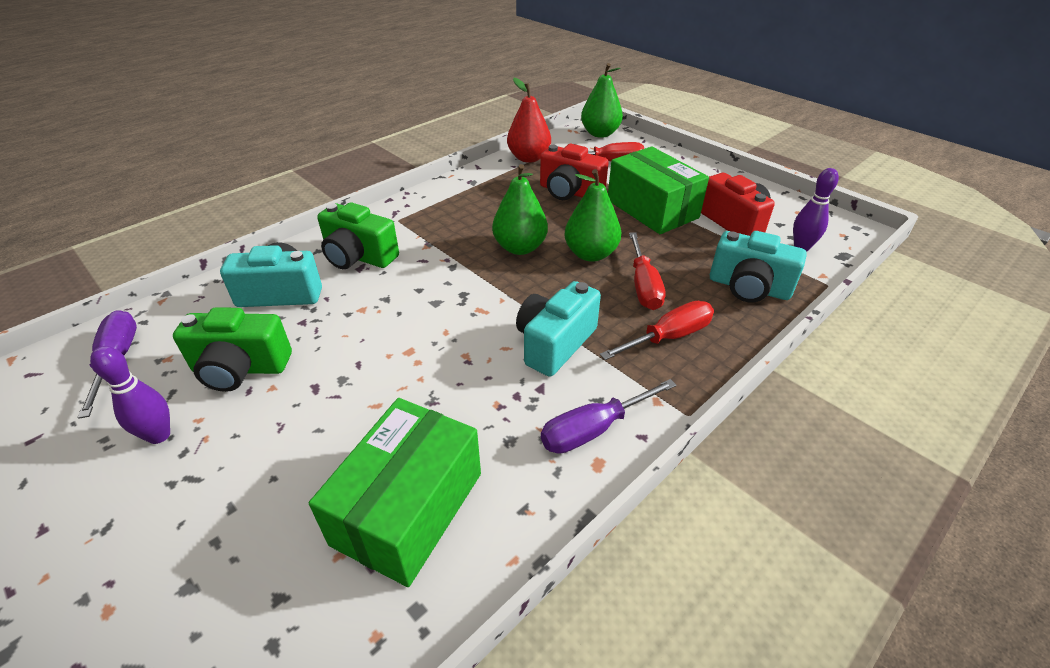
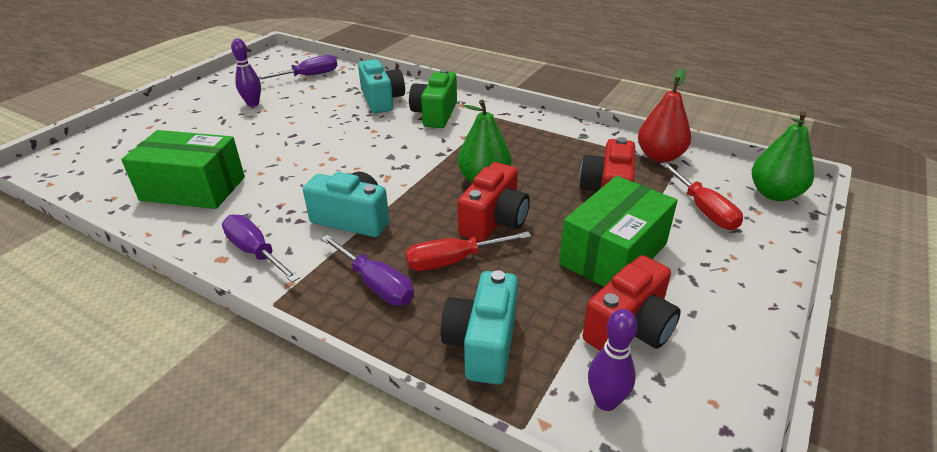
camera: 75 degrees right, 5 degrees down
(240, 368) = (307, 109): green camera -> none
(590, 254) = (494, 221): green pear -> red camera
(668, 337) = (376, 284): red screwdriver -> purple screwdriver

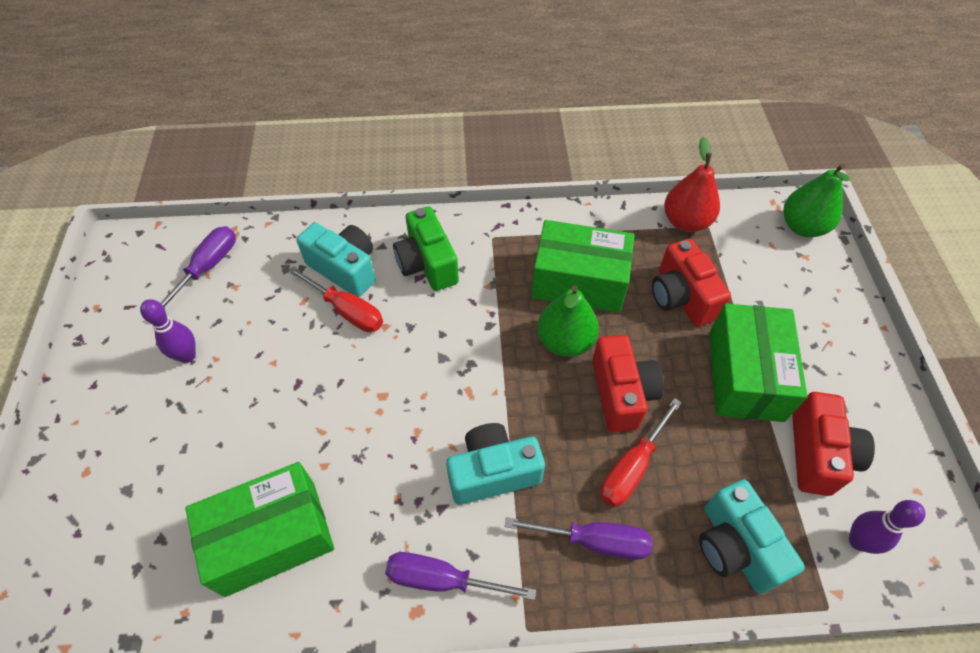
camera: 35 degrees left, 20 degrees up
(532, 156) = (579, 281): none -> green box
(704, 210) = (768, 277): red screwdriver -> red screwdriver (347, 311)

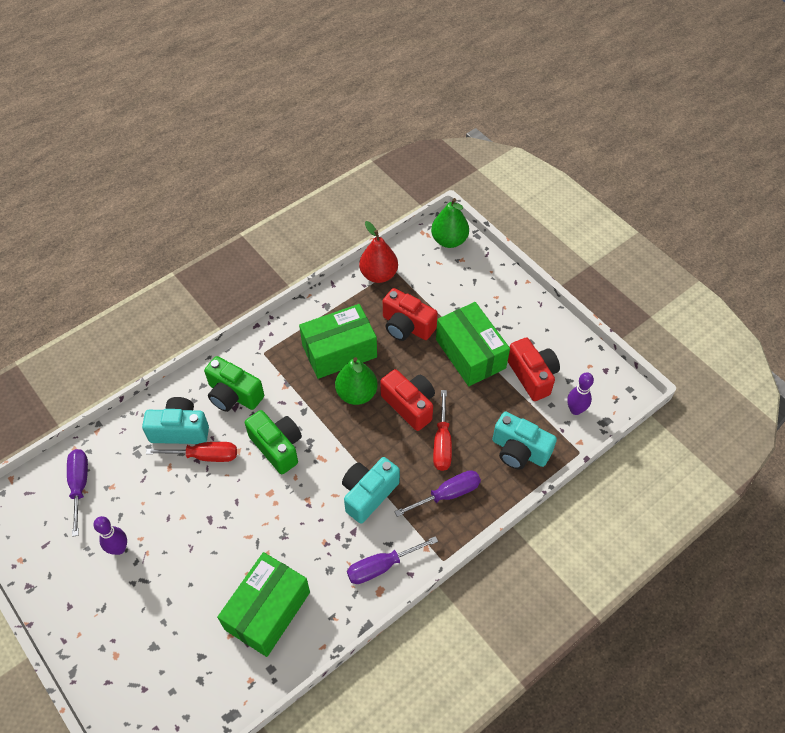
camera: 35 degrees left, 0 degrees up
(430, 348) = (277, 447): none -> green camera

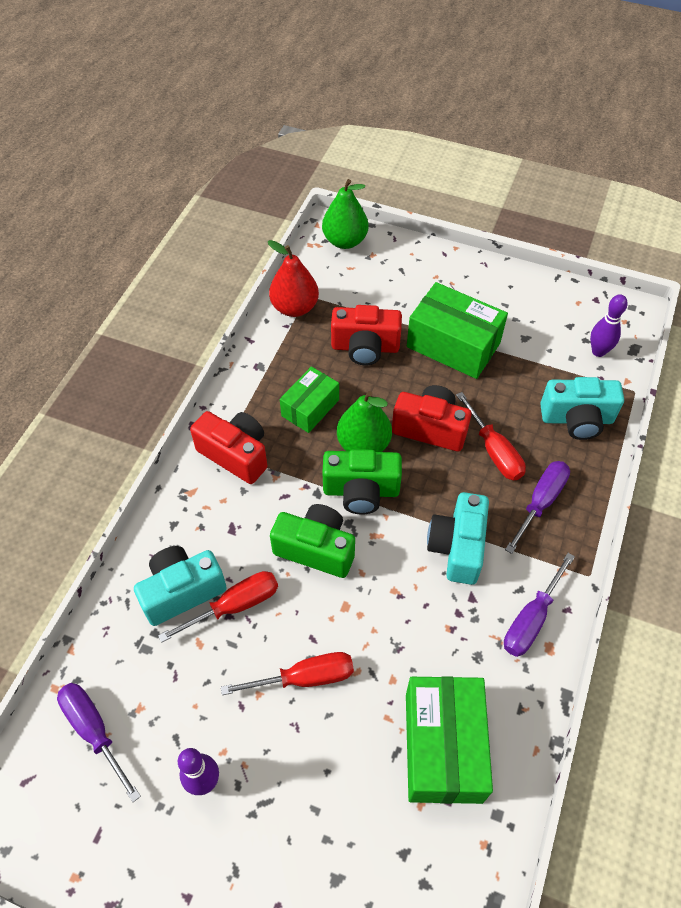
camera: 30 degrees left, 0 degrees up
(215, 522) = (305, 678): none -> red screwdriver
(234, 395) = (220, 516): green camera -> green camera (361, 491)
(339, 351) = (310, 408): green box -> green box, size x0.61
(532, 376) = (531, 338): red camera -> red camera (235, 454)

